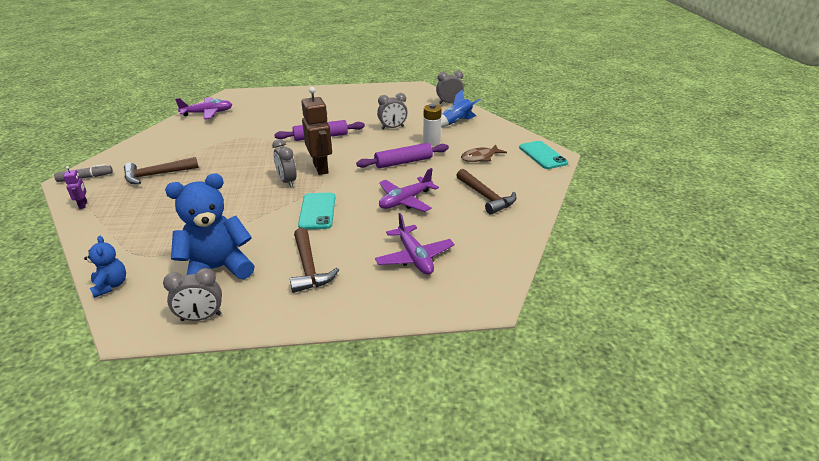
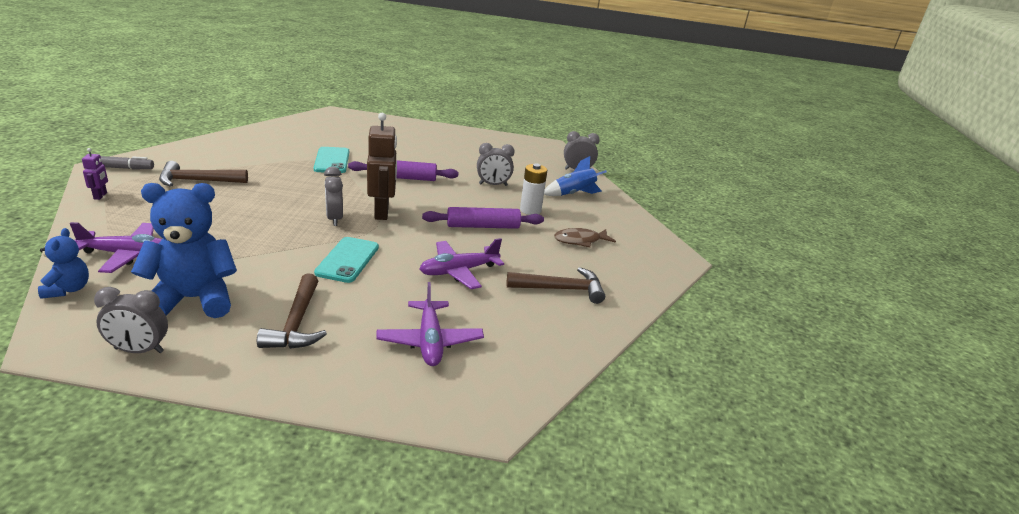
camera: 10 degrees right, 5 degrees down
(207, 113) = (294, 127): purple plane -> purple plane (127, 255)
(486, 197) = (561, 289): brown hammer -> brown hammer turned 75 degrees counterclockwise
(542, 155) = (661, 255): turquoise phone -> turquoise phone (332, 160)

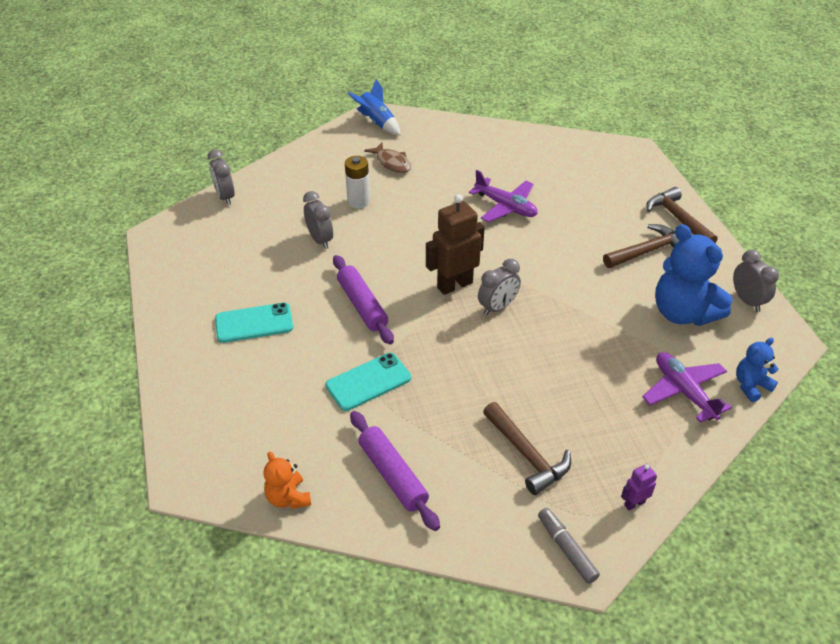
camera: 110 degrees left, 15 degrees up
(286, 125) = (288, 498): none -> orange teddy bear
(347, 260) = (552, 266): turquoise phone -> turquoise phone (254, 323)
(430, 341) = (598, 190): purple plane -> none
(483, 226) = (419, 218): purple rolling pin -> purple rolling pin (392, 475)
(561, 289) = (478, 156): brown hammer -> brown hammer (678, 219)
(573, 194) = (294, 186): blue rocket -> blue rocket (377, 122)

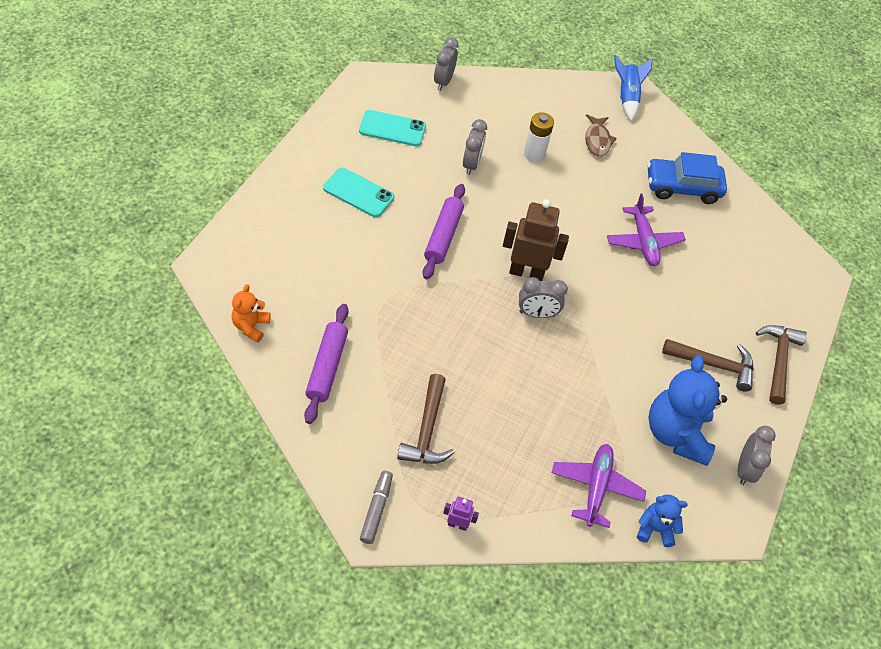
camera: 35 degrees right, 10 degrees up
(368, 382) = (384, 293): turquoise phone -> turquoise phone (392, 129)
(486, 155) = (682, 187): none -> blue car

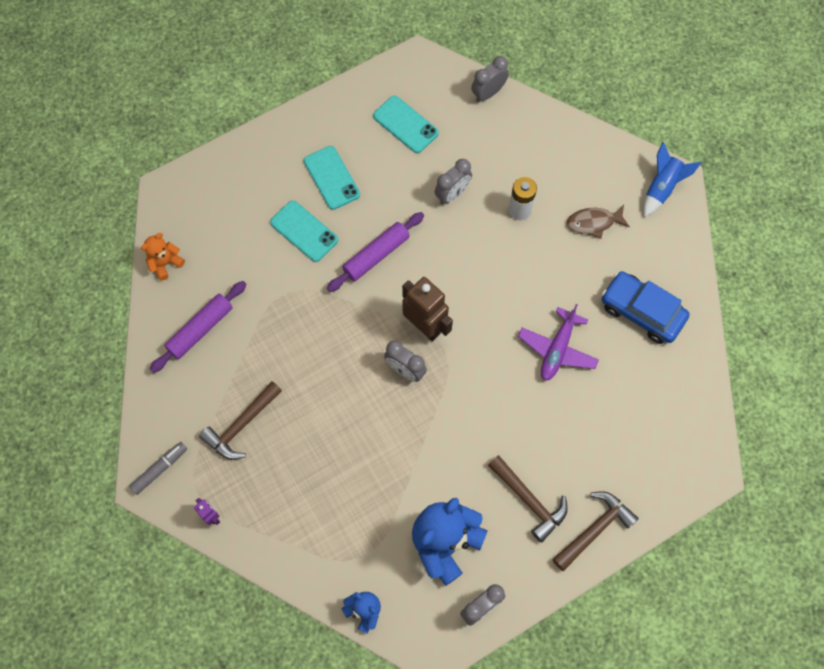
camera: 40 degrees right, 15 degrees up
(365, 244) = (304, 231): none -> turquoise phone
(596, 487) = (341, 549): purple plane -> none
(597, 140) = (594, 223): brown fish -> brown fish turned 45 degrees clockwise

